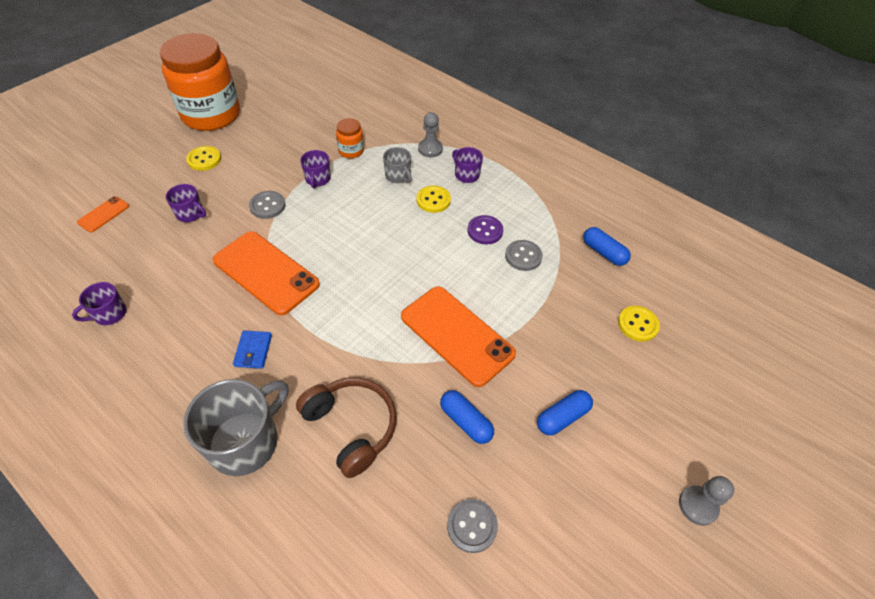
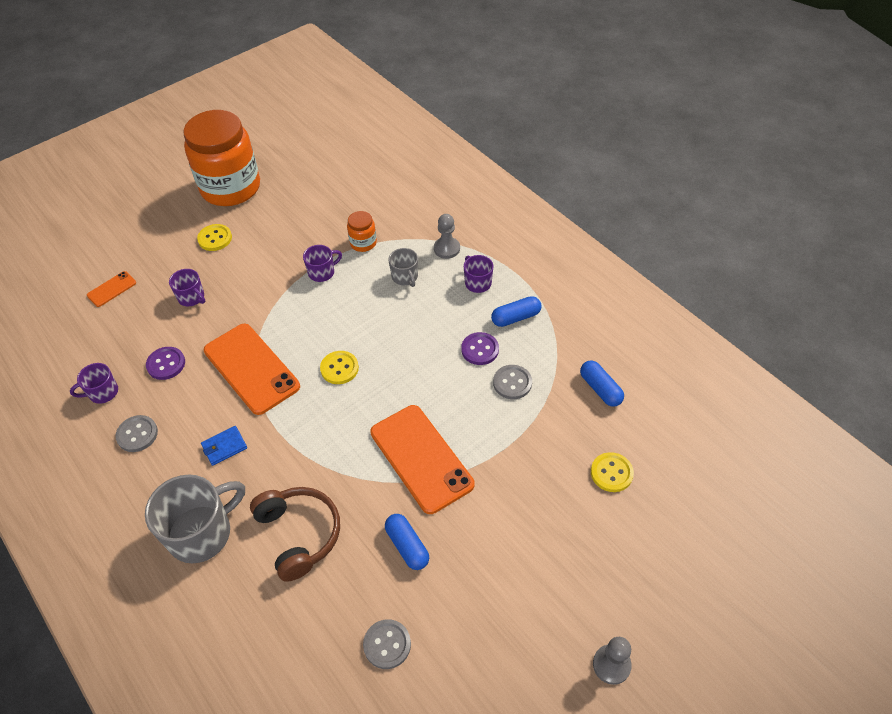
camera: 15 degrees right, 0 degrees up
(175, 278) = (166, 364): none -> purple button
(253, 351) = (224, 447): blue wallet -> blue wallet turned 45 degrees clockwise
(267, 206) = (267, 297): grey button -> grey button (137, 434)
(318, 179) = (322, 272): purple mug -> purple mug turned 135 degrees counterclockwise
(433, 200) = (435, 309): yellow button -> yellow button (339, 368)
(562, 417) = (503, 557): blue capsule -> blue capsule (516, 317)

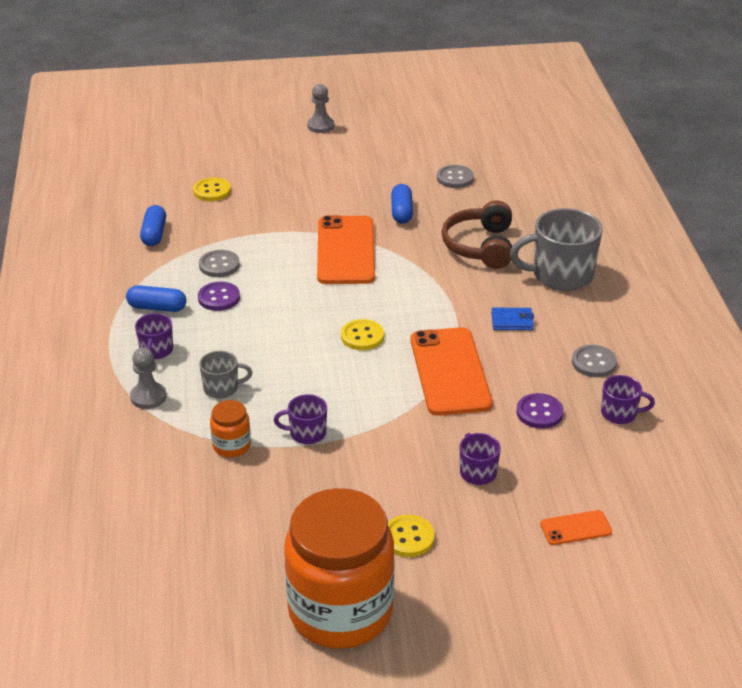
camera: 150 degrees left, 15 degrees down
(405, 277) = (222, 388): grey mug -> grey mug turned 75 degrees clockwise

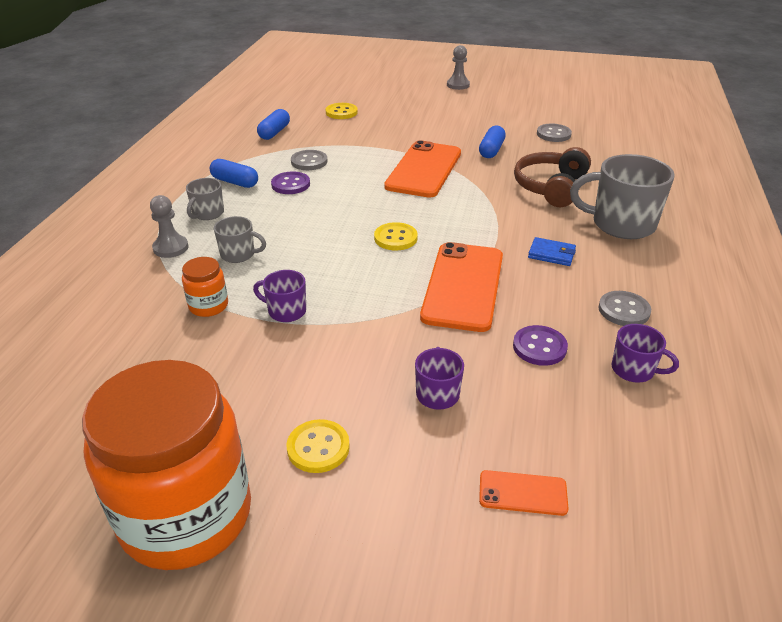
camera: 20 degrees right, 0 degrees up
(156, 351) = (207, 213): purple mug -> grey mug

